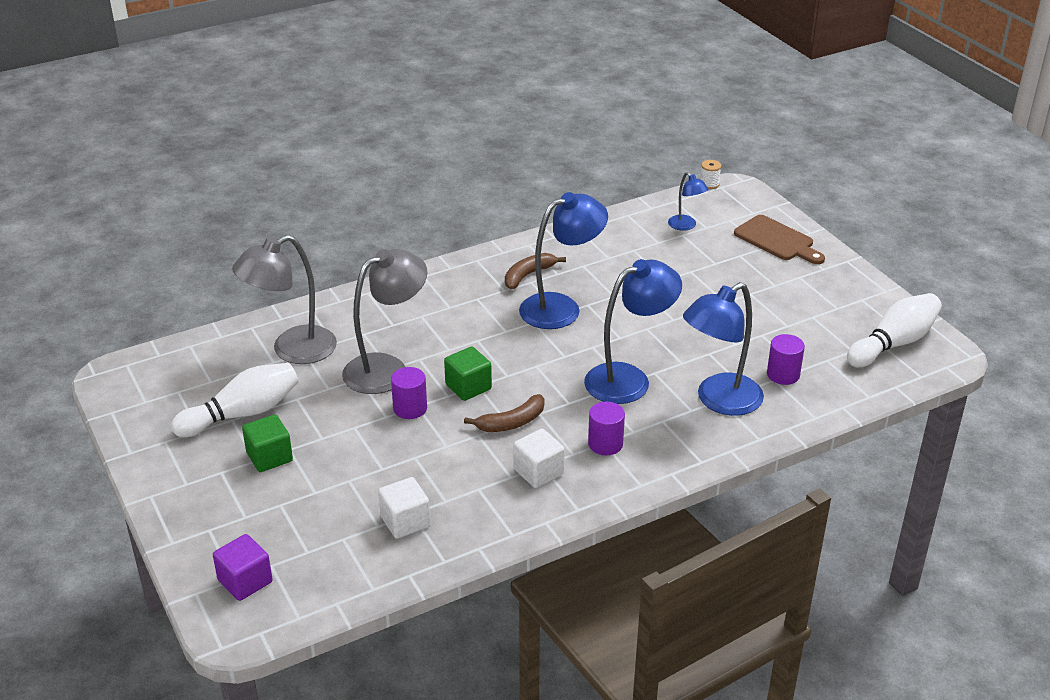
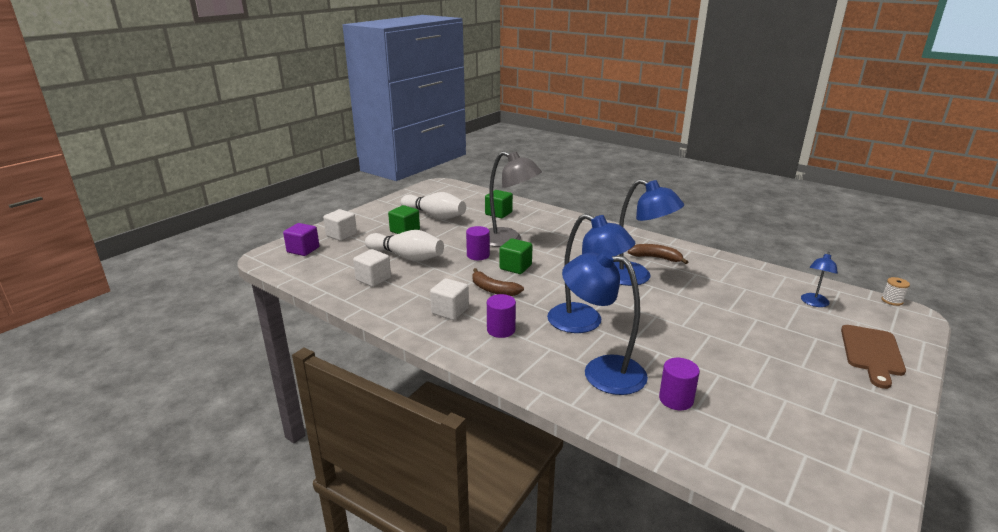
camera: 65 degrees right, 10 degrees down
(224, 529) = (341, 235): none -> white cube
(292, 350) = (498, 213): grey lamp -> green cube
(894, 343) = (817, 468): white bowling pin -> white bowling pin (406, 257)

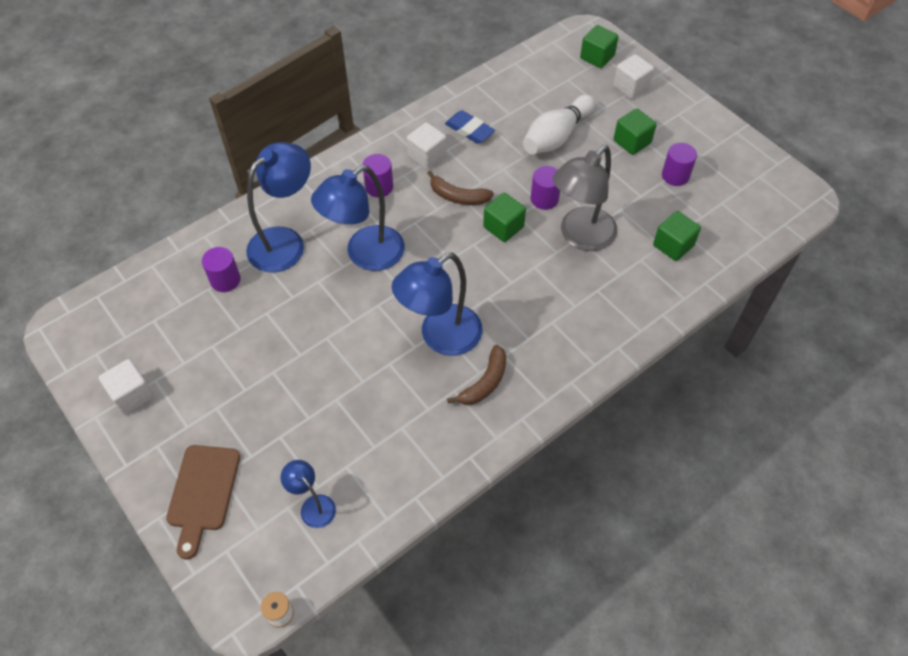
camera: 105 degrees right, 30 degrees up
(303, 250) = (597, 57): purple cube -> green cube
(373, 279) = (511, 107): white cube -> white cube (132, 395)
(409, 295) = (469, 130): none -> blue eraser
(435, 216) = (675, 176): white bowling pin -> purple cylinder
(493, 289) = (458, 196): brown banana -> brown banana turned 120 degrees counterclockwise
(871, 353) = (202, 493): brown cutting board -> brown cutting board turned 120 degrees counterclockwise

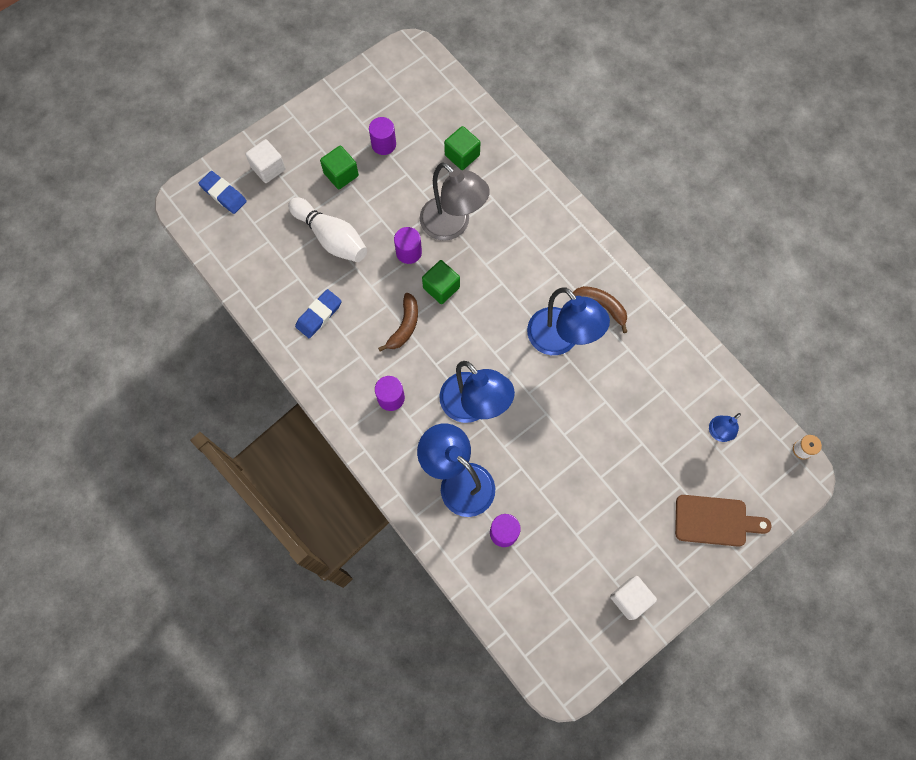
camera: 90 degrees left, 15 degrees up
(427, 156) = (352, 354): white cube -> none
(597, 57) = (223, 194): green cube -> blue eraser

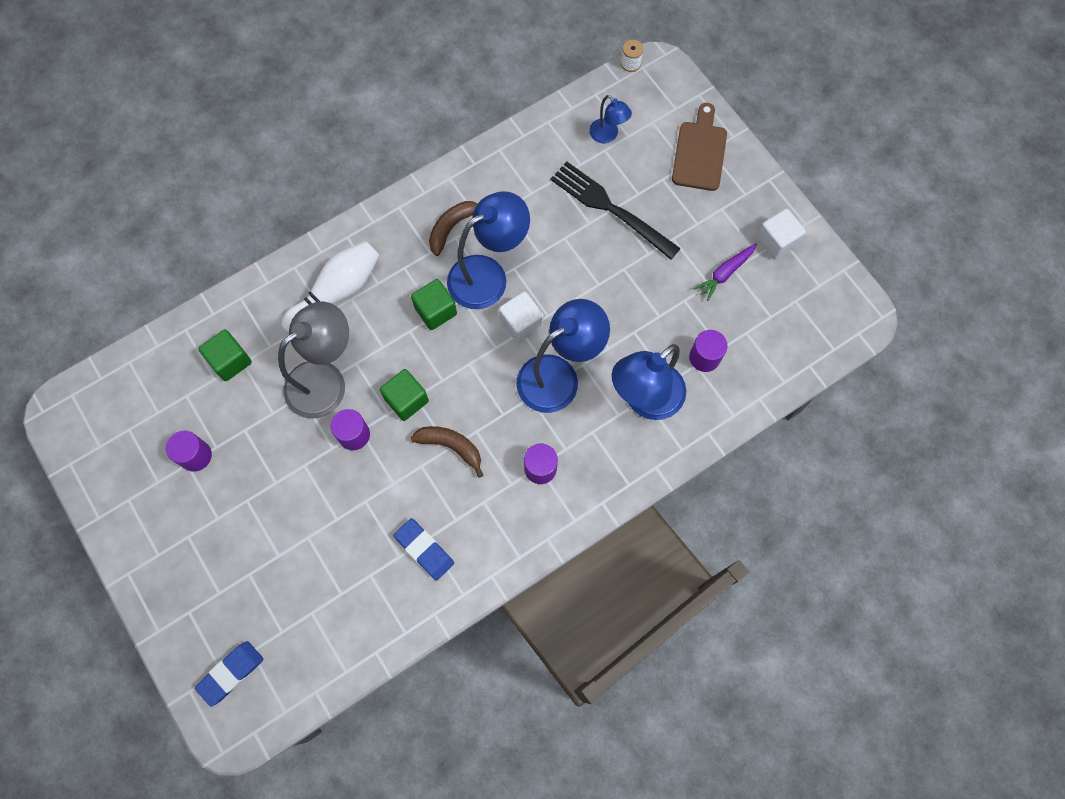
camera: 85 degrees left, 0 degrees up
(268, 168) = (202, 610): white cube -> white cube (521, 323)
(331, 237) = (319, 529): white bowling pin -> white bowling pin (337, 292)
(341, 174) = (230, 513): green cube -> green cube (435, 311)
(589, 549) = (725, 273): none -> purple carrot
(641, 439) = (610, 208): none -> black fork

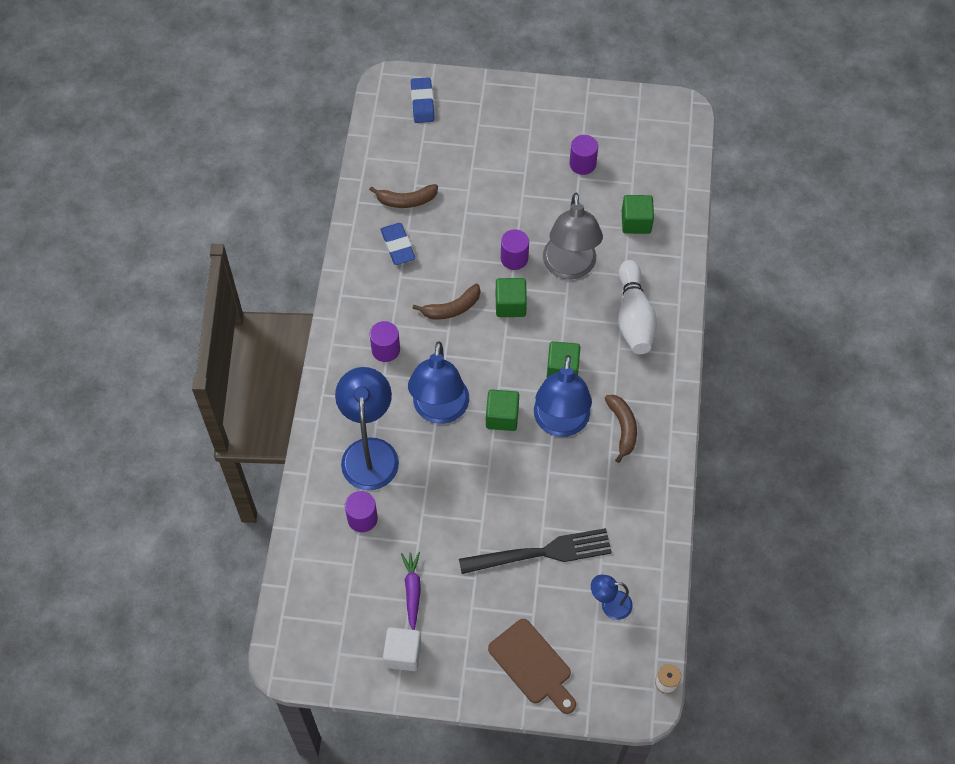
camera: 130 degrees right, 10 degrees down
(366, 586) = (406, 200): none -> brown banana
(424, 550) = (398, 246): blue eraser -> blue eraser turned 75 degrees clockwise
(521, 323) = (502, 417): white cube -> green cube

